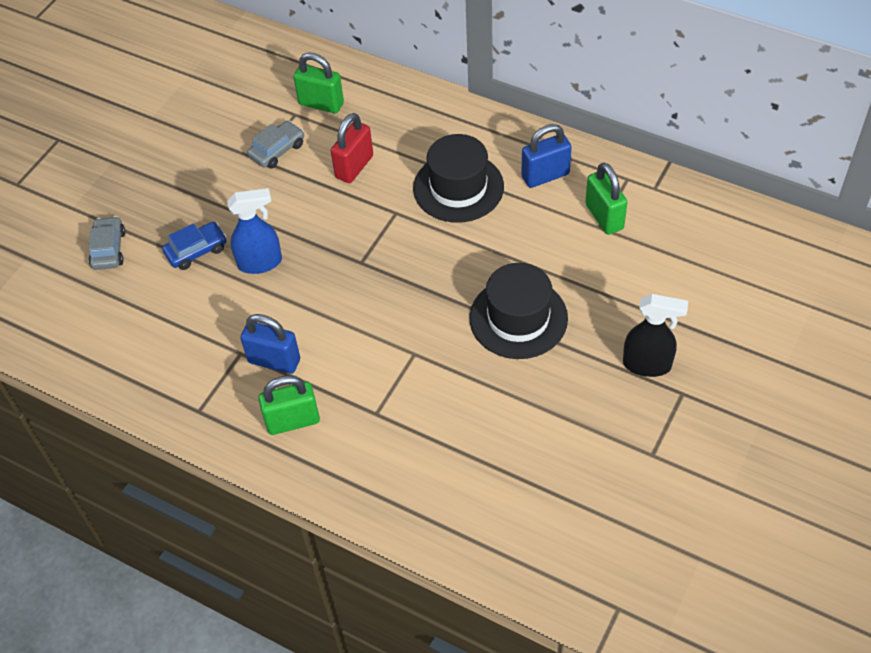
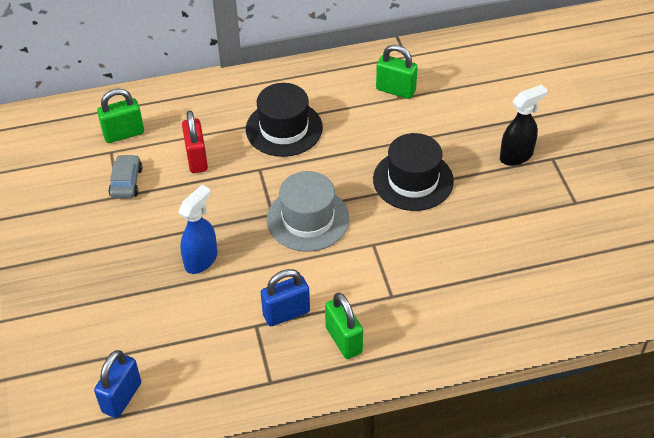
camera: 45 degrees left, 5 degrees down
(108, 249) = (70, 328): grey car -> none
(196, 251) = (143, 283): blue car -> none
(293, 421) = (343, 340): green padlock -> green padlock turned 60 degrees counterclockwise
(384, 288) = (308, 219): none -> grey hat
(545, 175) = (332, 88): blue padlock -> blue padlock (121, 397)

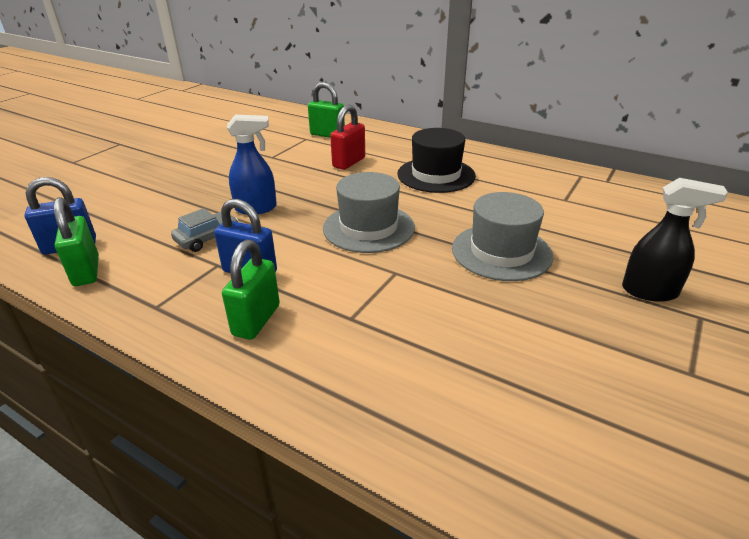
camera: 45 degrees right, 15 degrees down
(126, 182) = (288, 153): grey car -> grey car (207, 238)
(395, 90) = (568, 194): green padlock -> green padlock (86, 271)
(413, 180) = (501, 252): black hat -> grey hat

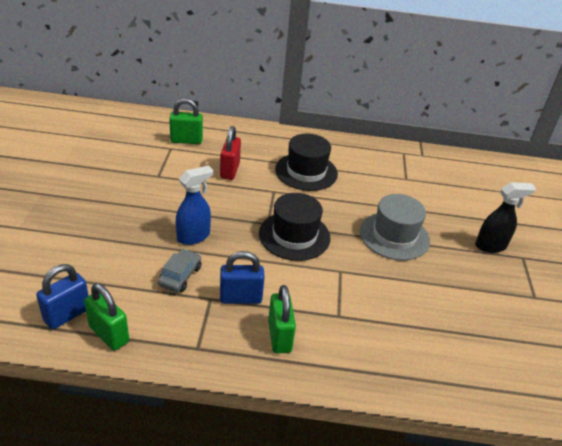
camera: 30 degrees left, 5 degrees up
(368, 228) = (294, 235): grey hat -> black hat

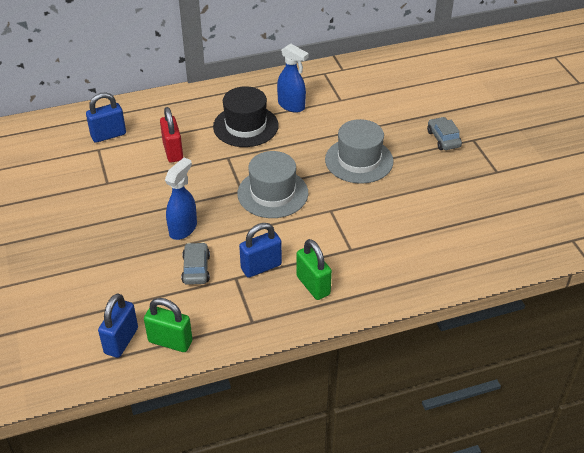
camera: 20 degrees left, 5 degrees up
(186, 140) = (108, 135): green padlock -> blue padlock
(294, 235) = (272, 193): black hat -> grey hat
(357, 169) = (291, 106): none -> blue spray bottle
(491, 246) = (443, 139): black spray bottle -> grey car

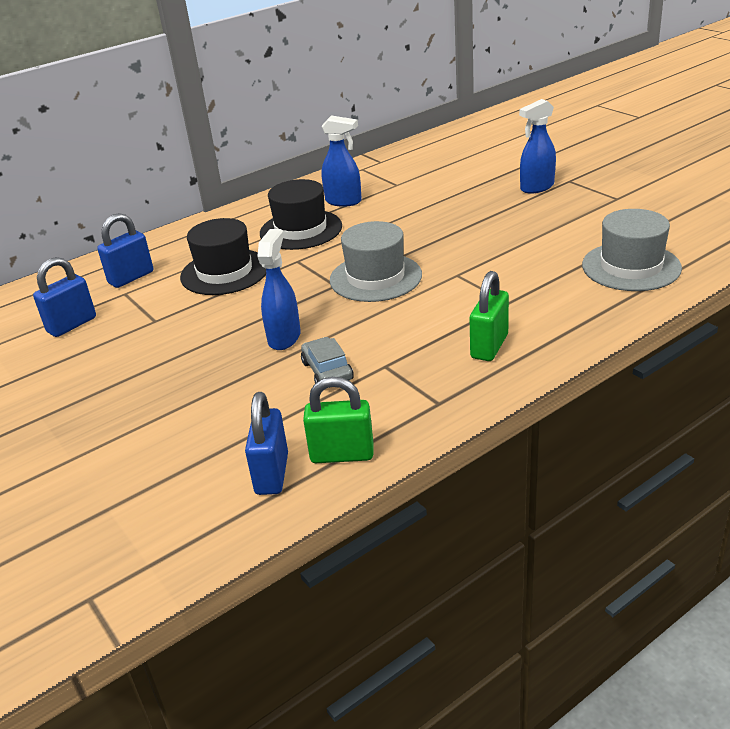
camera: 15 degrees left, 10 degrees down
(173, 152) = (225, 272): red padlock -> black hat
(261, 267) = (410, 347): blue padlock -> blue padlock (72, 325)
(313, 285) = (489, 346): green padlock -> green padlock turned 75 degrees clockwise
(359, 160) = (456, 226): grey hat -> grey hat (631, 267)
(443, 139) = (536, 187): grey car -> blue spray bottle

